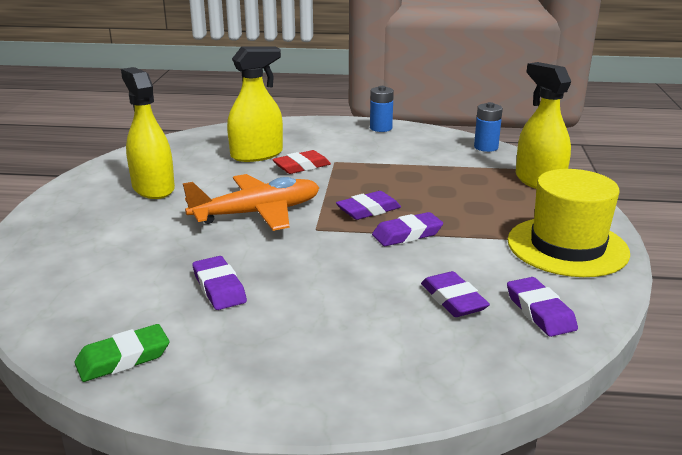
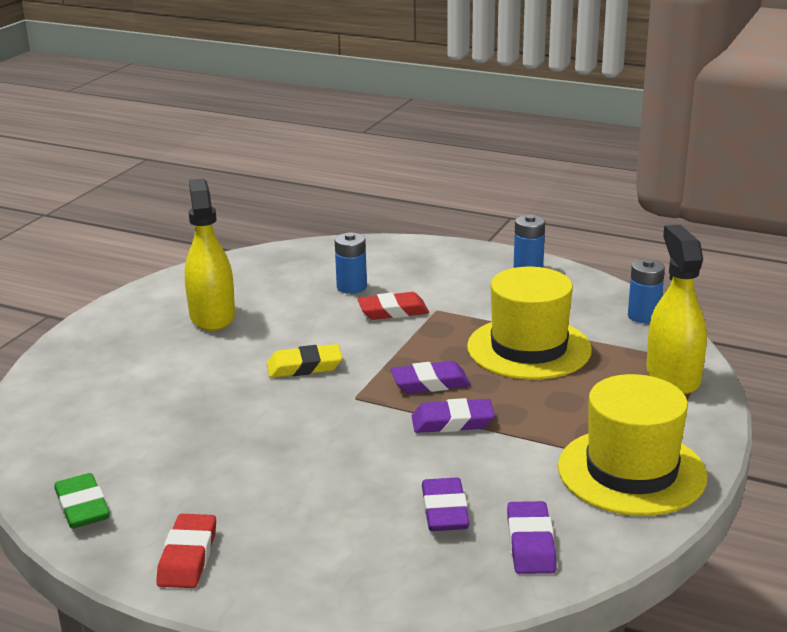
camera: 20 degrees right, 0 degrees up
(123, 358) = (82, 507): green eraser -> green eraser turned 75 degrees clockwise
(219, 288) = (211, 450): purple eraser -> none
(256, 382) = (188, 557): none -> red eraser
(257, 155) = (351, 287): yellow spray bottle -> blue battery
(257, 213) = (304, 366): orange plane -> yellow eraser
(423, 177) = (529, 348): none -> yellow hat

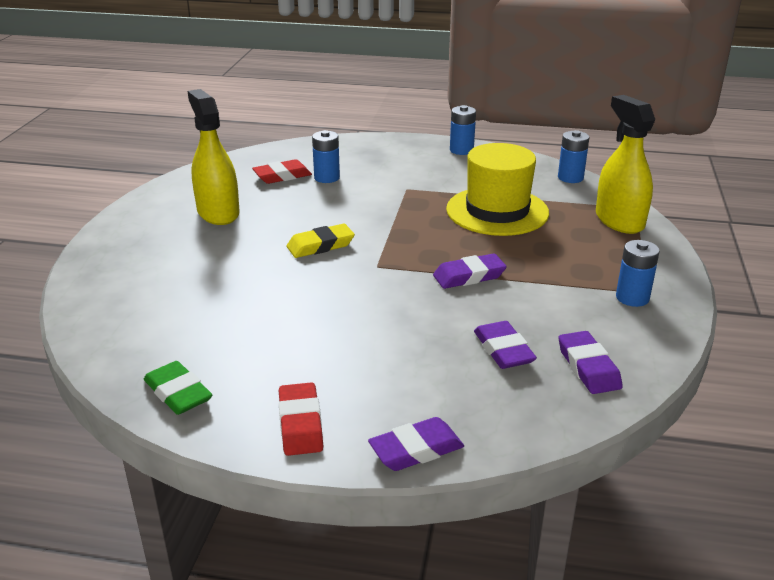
camera: 15 degrees left, 5 degrees up
(393, 311) = (371, 193): red eraser -> red eraser (282, 176)
(430, 383) = (433, 247): purple eraser -> purple eraser (416, 449)
(631, 471) = (632, 298): yellow hat -> blue battery

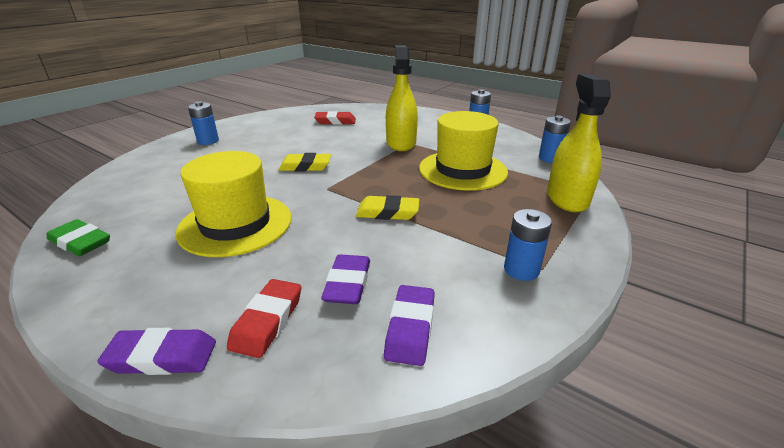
camera: 25 degrees right, 0 degrees up
(178, 393) = (80, 242): green eraser -> green eraser turned 45 degrees counterclockwise
(218, 213) = (269, 134): yellow spray bottle -> yellow spray bottle (401, 143)
(300, 424) = (115, 295): red eraser -> red eraser (267, 321)
(327, 178) = (362, 127): blue battery -> blue battery (208, 141)
(327, 328) = (235, 224): none -> yellow hat
(469, 276) = (387, 212): purple eraser -> yellow eraser

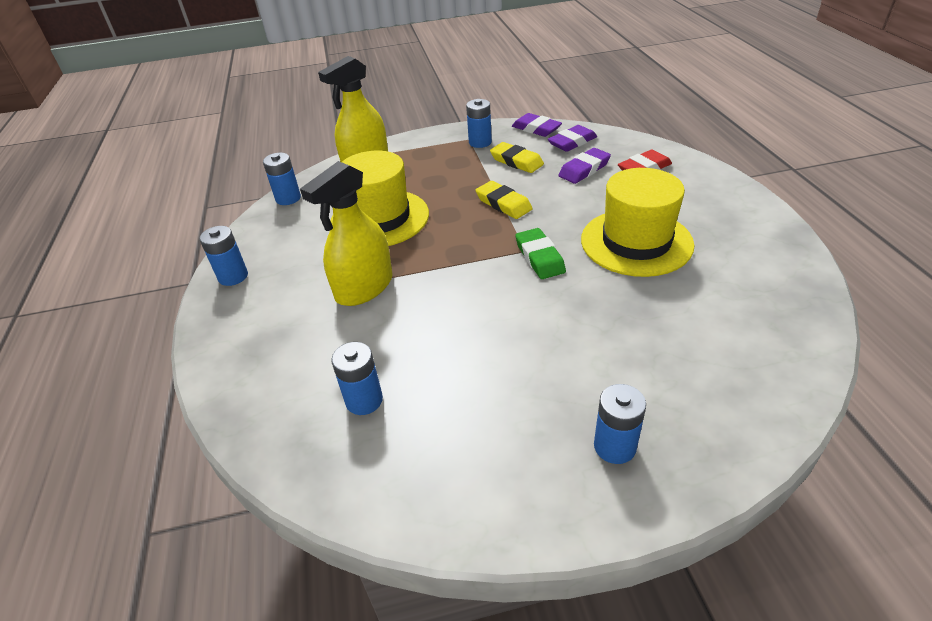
camera: 135 degrees left, 10 degrees up
(80, 242) = (787, 278): green eraser -> green eraser (539, 257)
(162, 357) = (707, 172): purple eraser -> purple eraser (536, 129)
(305, 166) = (516, 295): yellow eraser -> yellow eraser (516, 161)
(335, 121) = (364, 400): red eraser -> blue battery

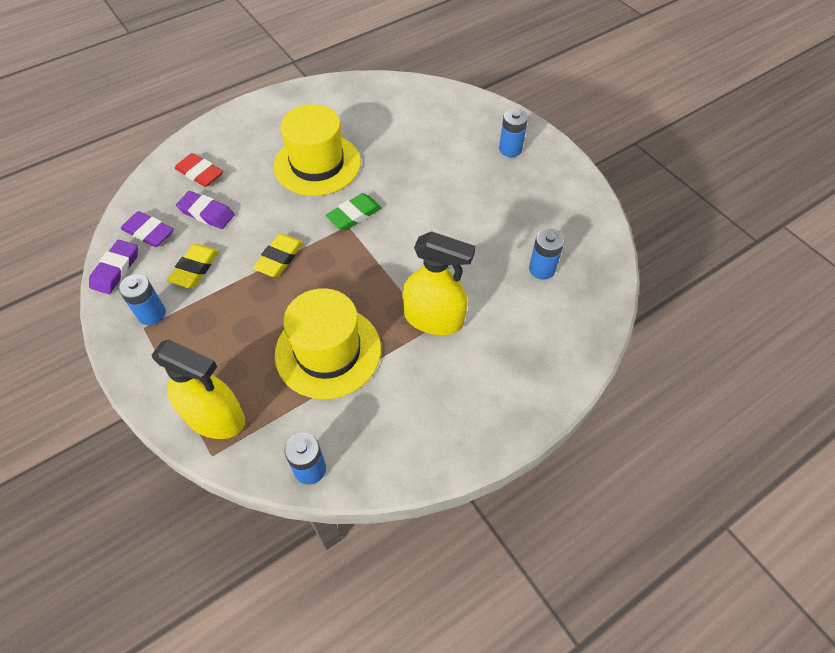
camera: 115 degrees left, 15 degrees up
(233, 276) = (461, 440): blue battery -> none

